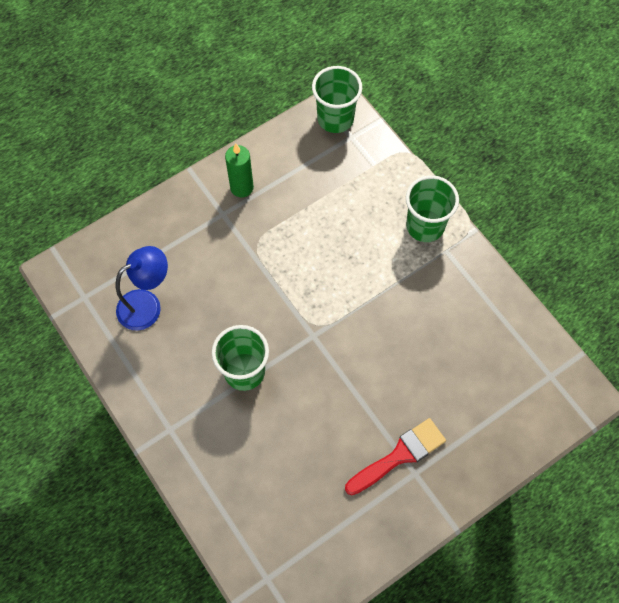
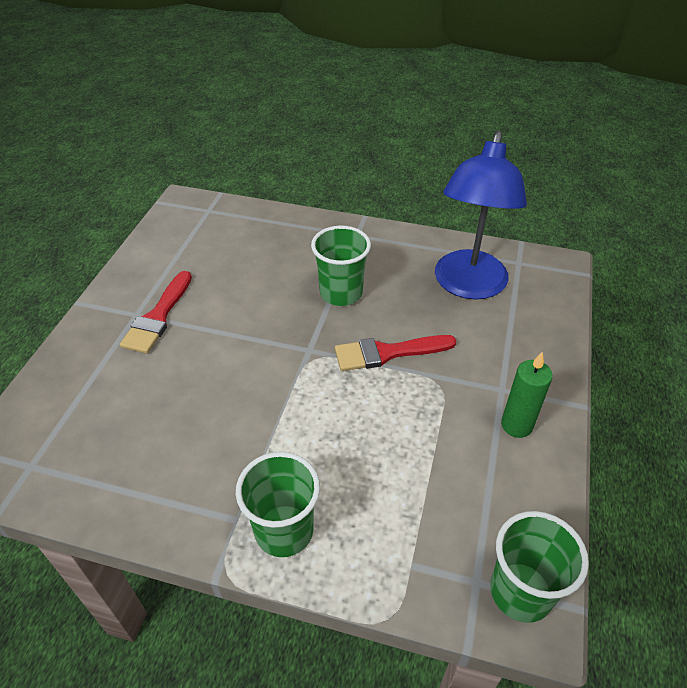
camera: 140 degrees right, 20 degrees down
(147, 305) = (468, 286): blue lamp -> blue lamp, size x1.60
(264, 292) = (387, 353): none -> red brush

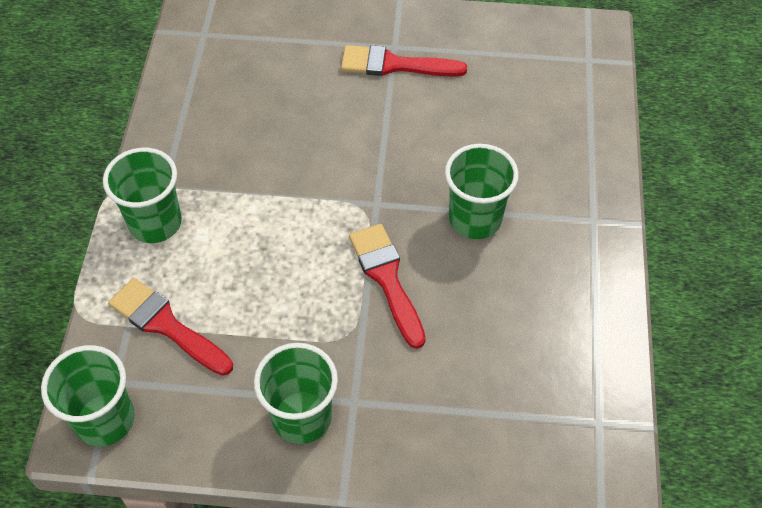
camera: 80 degrees right, 10 degrees up
(414, 527) = (166, 325): none -> red brush
(468, 286) = (528, 358): blue lamp -> none
(516, 425) = (302, 417): green candle -> green cup

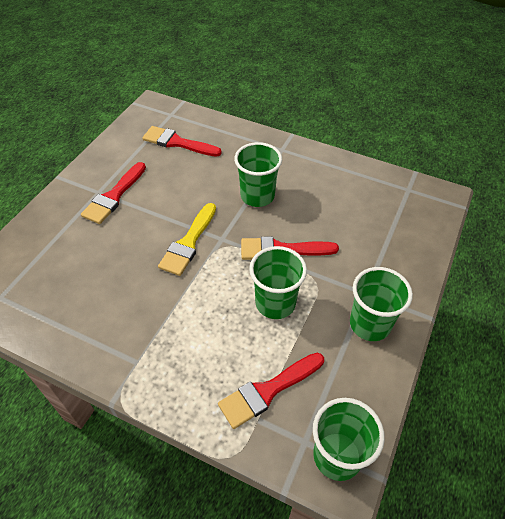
camera: 70 degrees left, 5 degrees down
(155, 223) = (169, 377): green cup -> green cup (275, 303)
(352, 171) = (188, 243): none -> yellow brush
(532, 90) = (177, 142): none -> red brush

